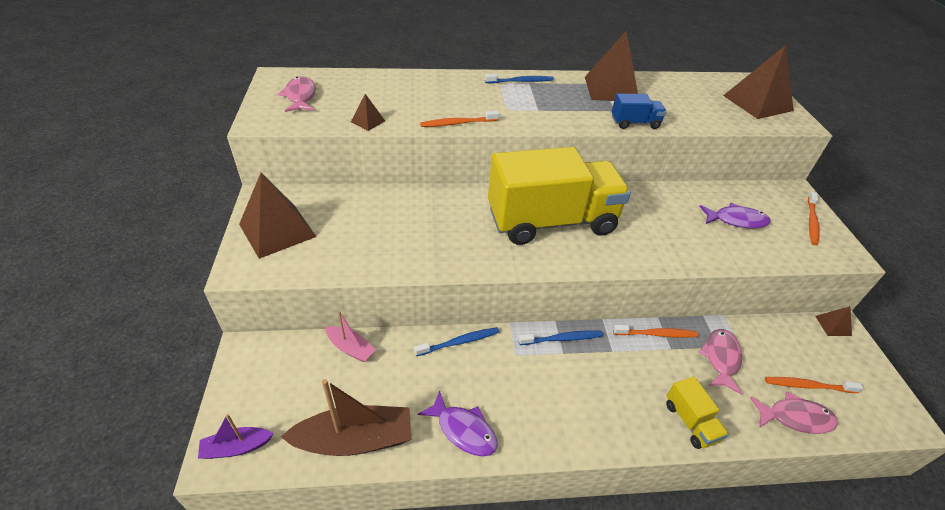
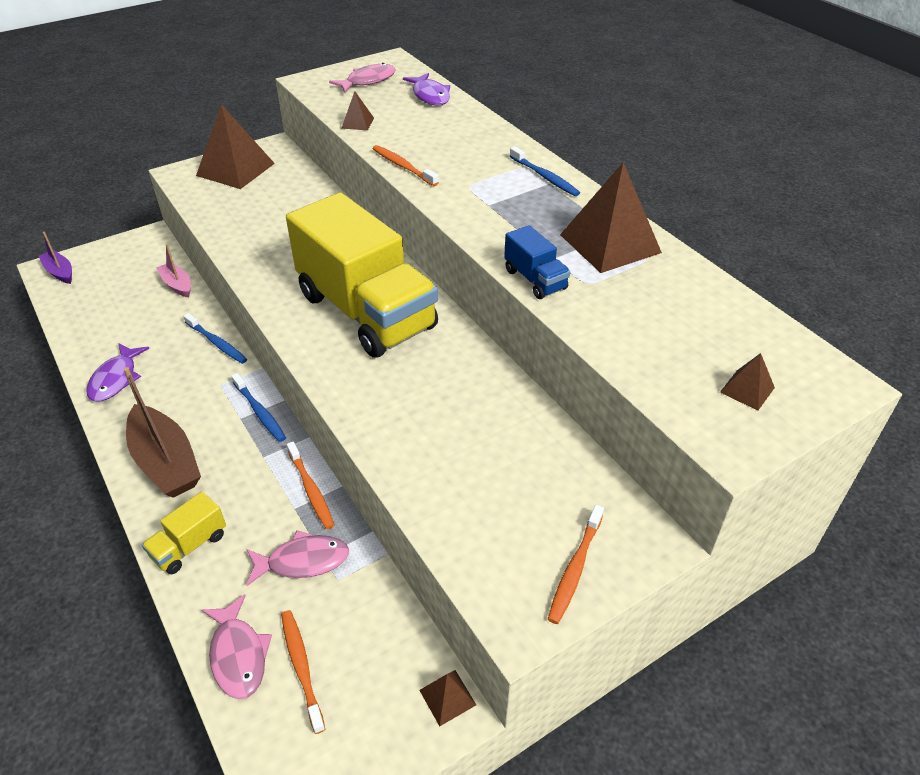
camera: 65 degrees right, 0 degrees up
(351, 348) = (177, 285): pink boat -> pink boat turned 135 degrees clockwise
(355, 440) = (85, 323): brown boat -> brown boat (166, 462)
(736, 220) = (502, 475): purple fish -> purple fish (430, 96)
(757, 103) = (747, 390): brown pyramid -> brown pyramid, size x0.46
(811, 222) = (575, 569): orange toothbrush -> orange toothbrush turned 60 degrees counterclockwise

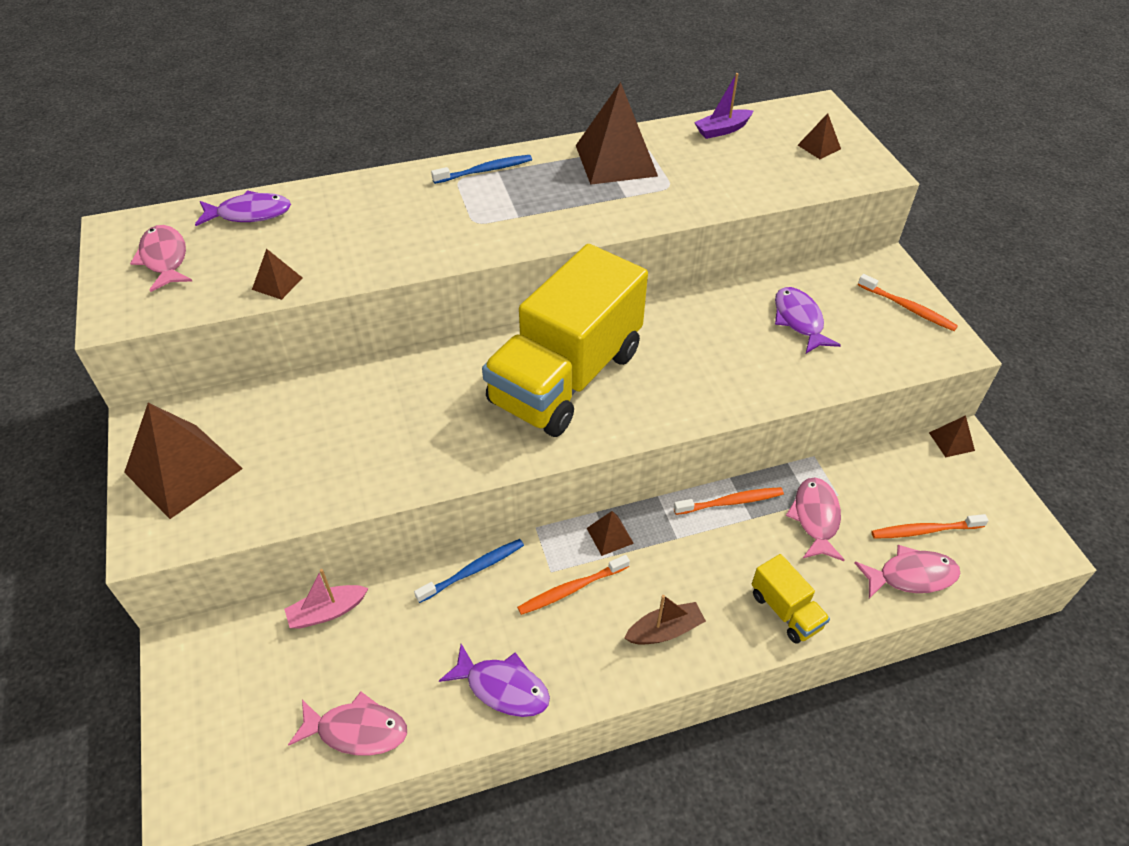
camera: 75 degrees left, 5 degrees up
(60, 272) = (209, 780): purple boat -> purple boat (722, 130)
(87, 320) = (357, 730): none -> pink fish
(166, 462) = (665, 630): brown boat -> brown boat, size x0.55
(260, 412) = (610, 535): blue toothbrush -> brown pyramid
(366, 311) = (566, 377): yellow truck -> yellow truck turned 150 degrees clockwise
(403, 166) = (408, 262): orange toothbrush -> orange toothbrush (571, 589)
(506, 463) = (799, 320): none -> purple fish
(535, 279) = (655, 214): blue truck -> none

